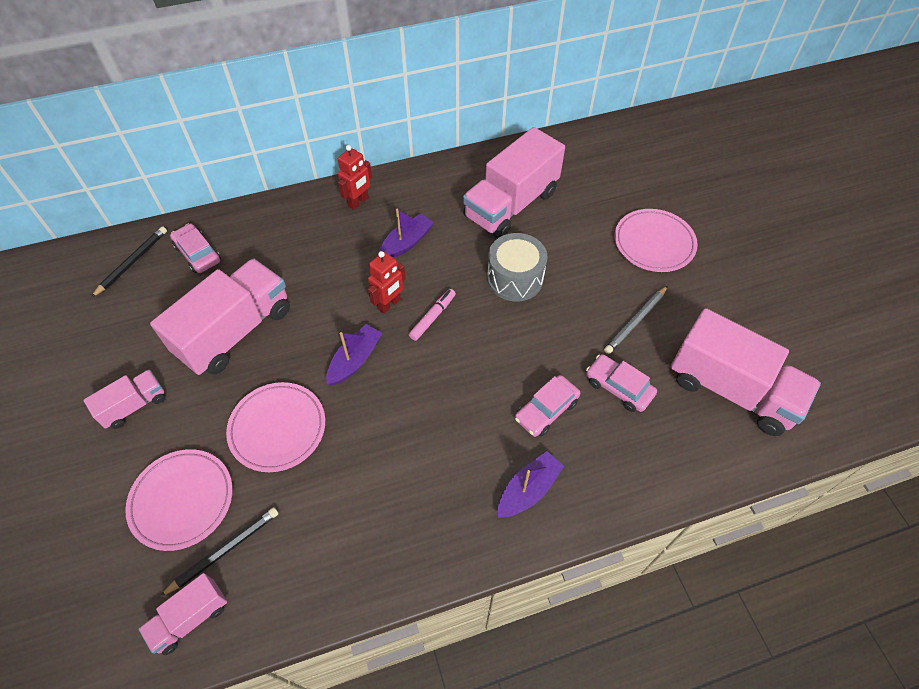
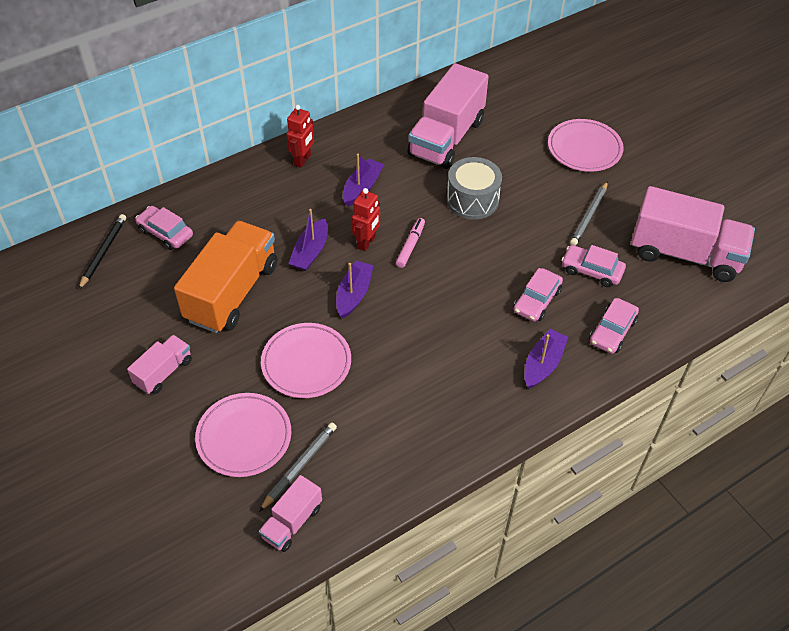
camera: 15 degrees left, 5 degrees down
(224, 550) = (299, 466): black pencil -> grey pencil
(235, 331) = (232, 292): pink truck -> orange truck
(329, 303) = (310, 252): none -> purple boat
(619, 467) = (612, 331): none -> pink car

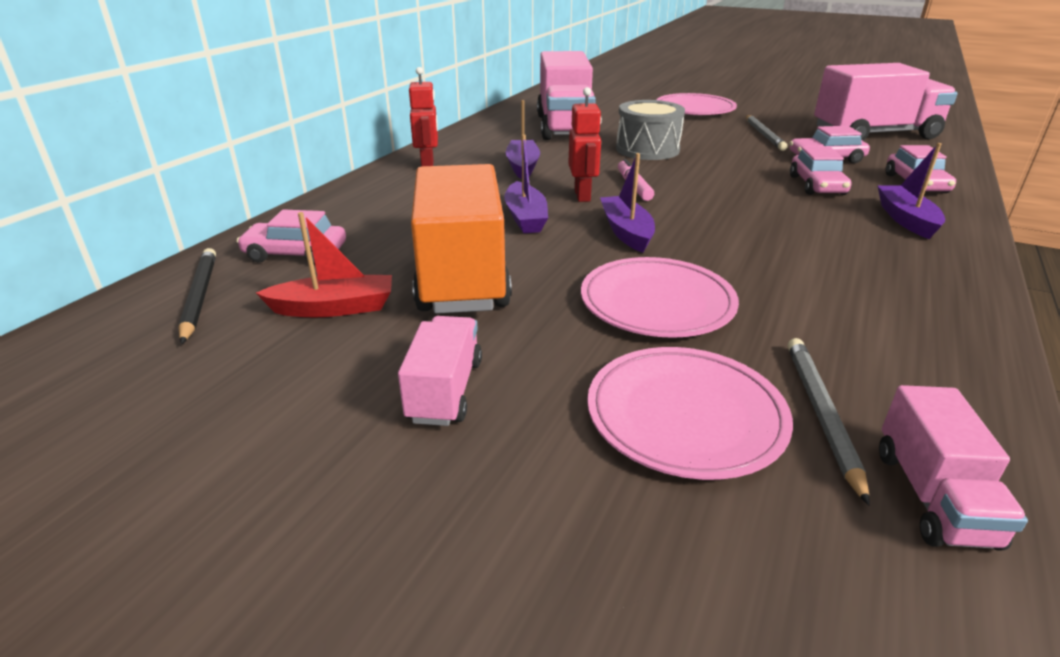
camera: 30 degrees left, 20 degrees down
(156, 291) = (334, 308): none -> red boat

